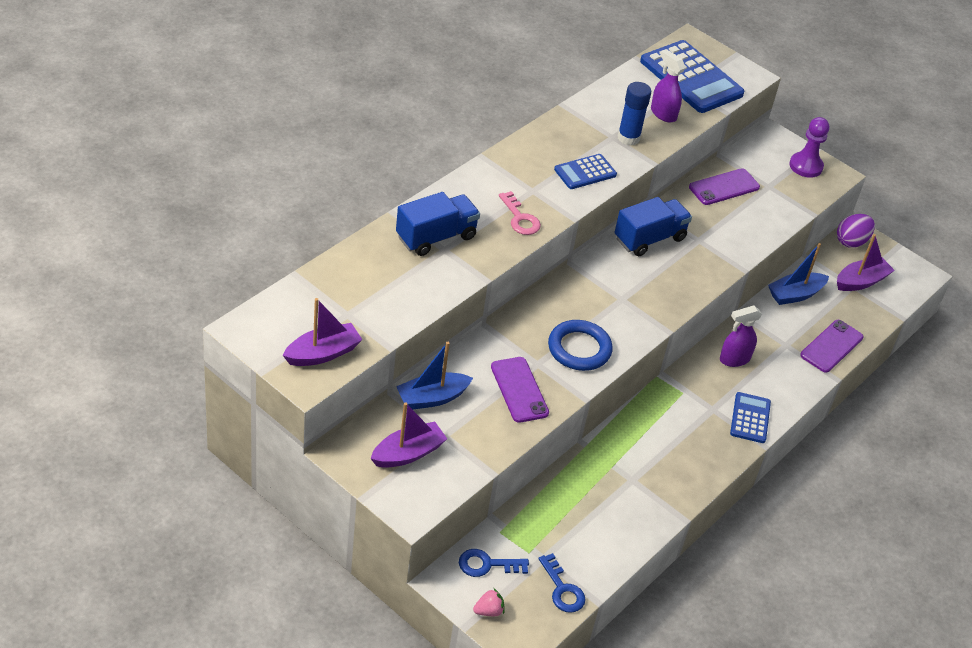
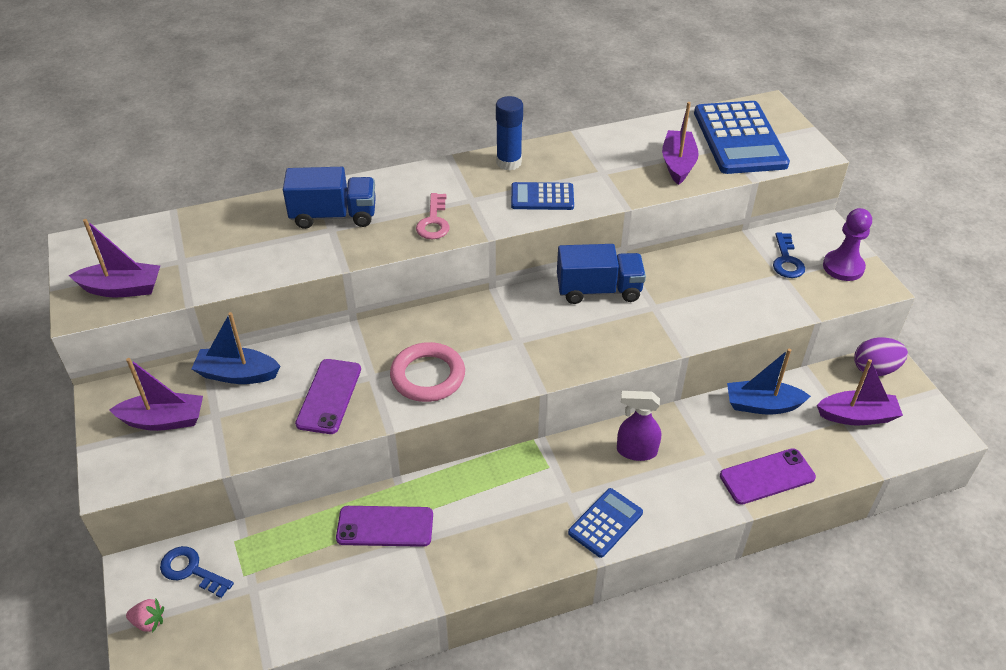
camera: 35 degrees right, 0 degrees up
(562, 589) = (242, 632): blue key -> blue key (786, 260)
(579, 349) = (428, 376): blue ring -> pink ring
(628, 138) = (619, 177): blue glue stick -> blue glue stick (509, 162)
(663, 113) = (678, 164): purple spray bottle -> purple boat
(724, 187) = (726, 263): purple phone -> purple phone (385, 526)

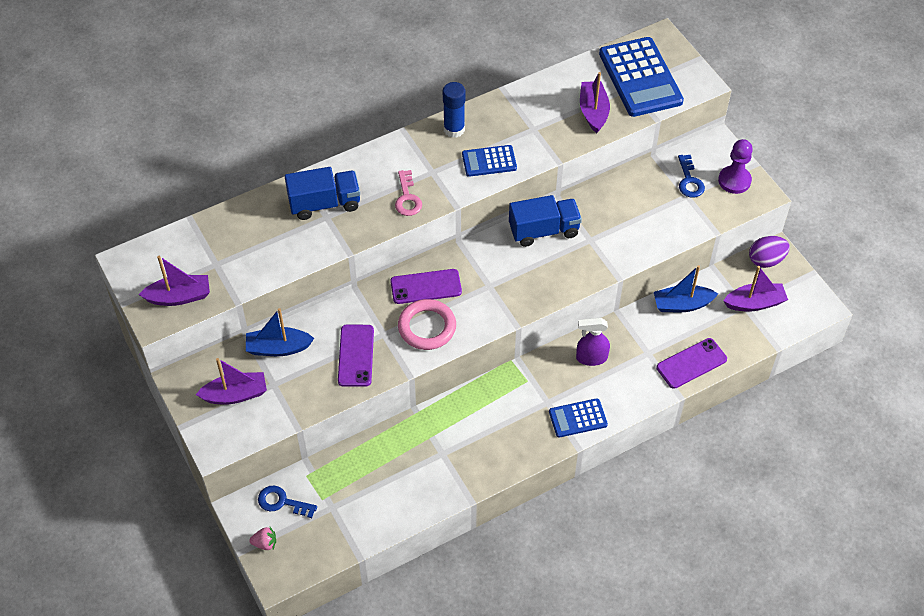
camera: 10 degrees left, 10 degrees up
(385, 526) = (415, 447): purple phone -> purple phone (426, 287)
(605, 523) = (578, 418): blue calculator -> blue calculator turned 135 degrees counterclockwise

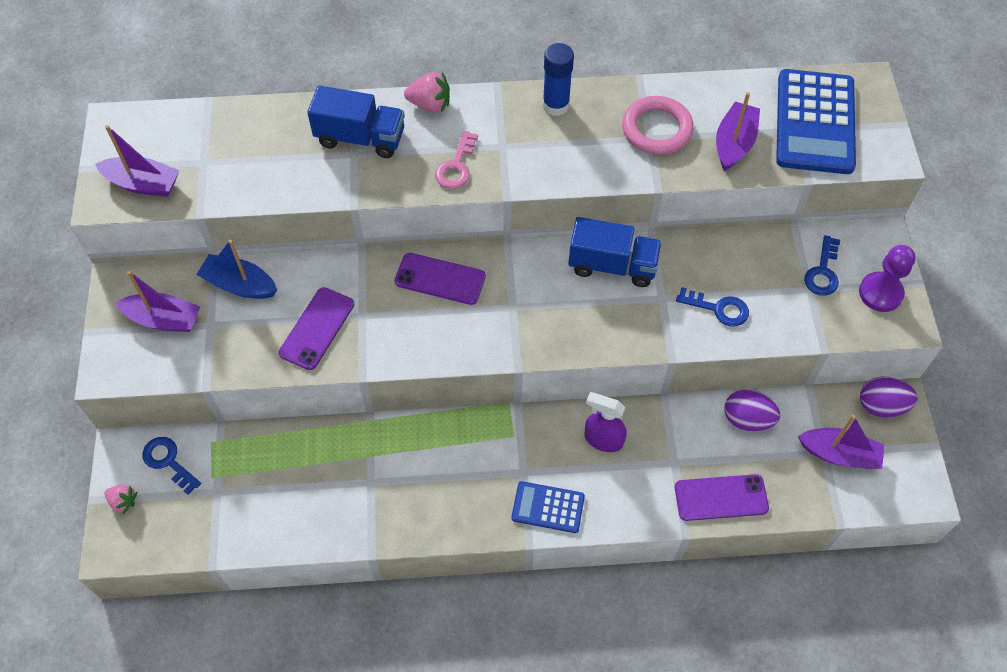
camera: 25 degrees right, 5 degrees up
(362, 161) = (430, 104): none -> pink strawberry
(427, 327) = (414, 327): pink ring -> pink ring (656, 129)
(489, 161) = (575, 157): blue calculator -> none
(632, 232) = (718, 309): none -> blue key
(682, 304) = (747, 419): blue boat -> purple egg

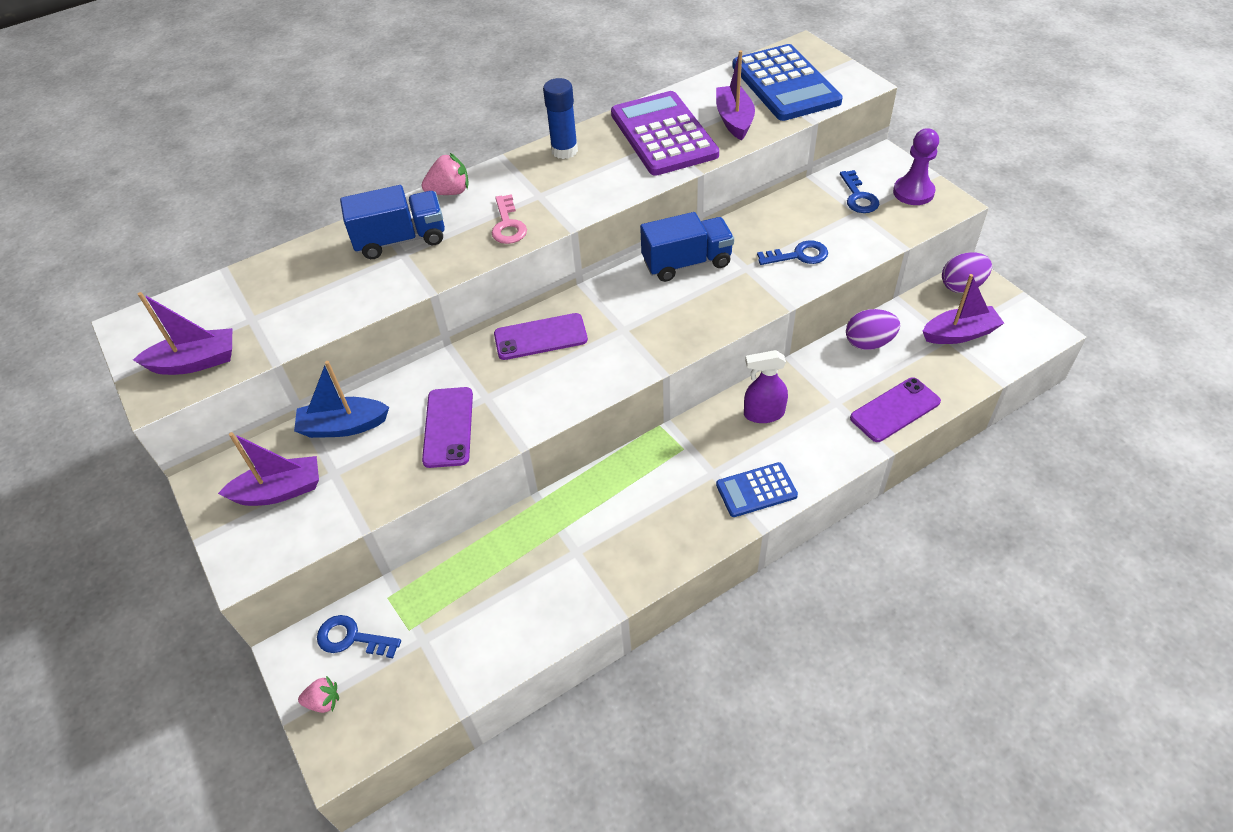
camera: 25 degrees left, 10 degrees down
(656, 129) = (663, 134): pink ring -> purple calculator

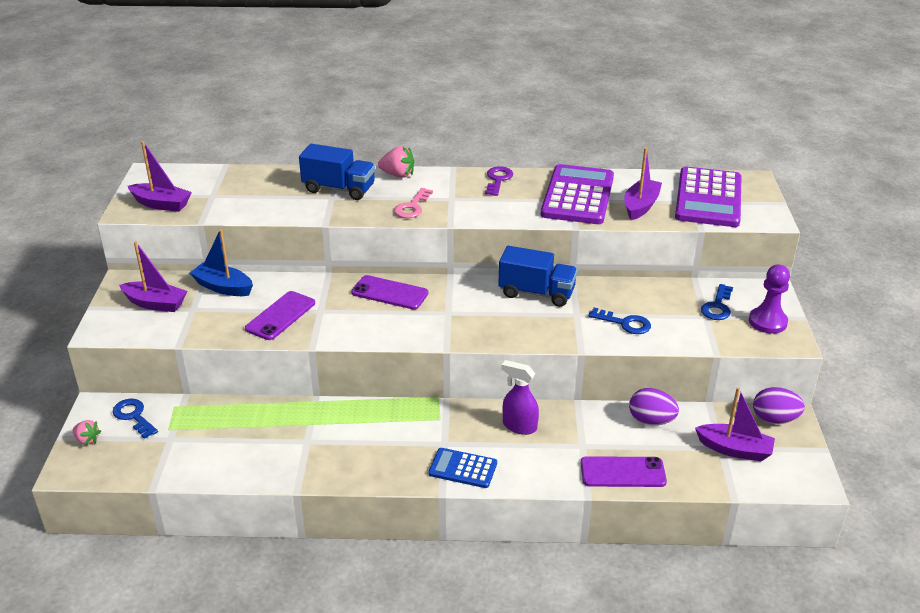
camera: 30 degrees right, 15 degrees down
(564, 151) = (498, 180): blue glue stick -> purple key
(785, 84) = (708, 198): blue calculator -> purple calculator

